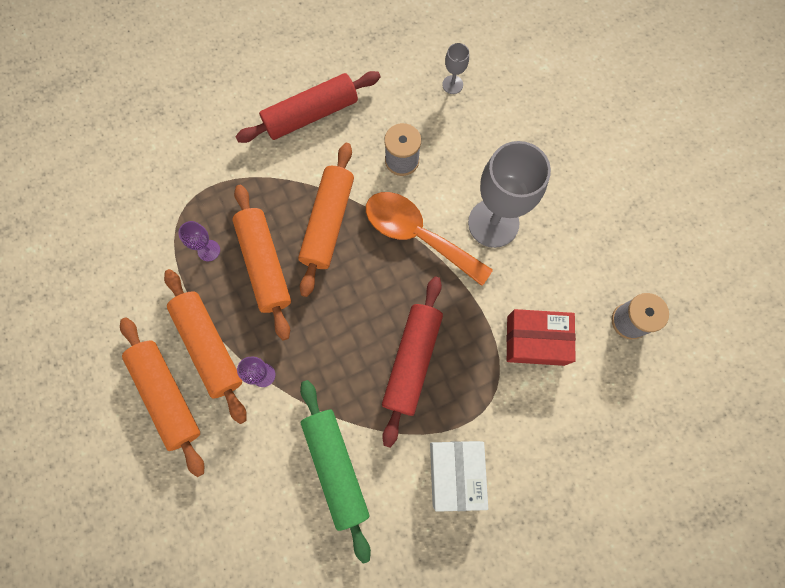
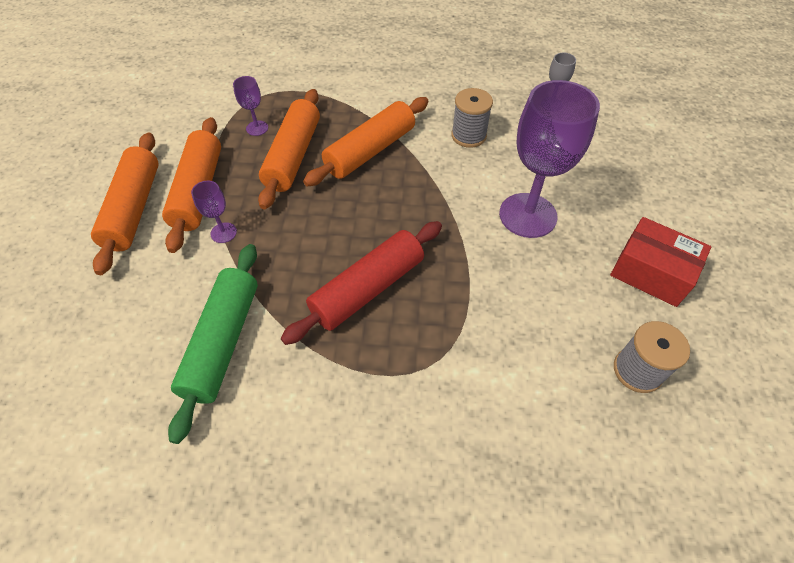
camera: 30 degrees right, 20 degrees down
(311, 114) = (411, 78): red rolling pin -> none
(417, 235) = (445, 193): orange spoon -> none
(456, 473) = (338, 418): white box -> none
(493, 223) = (528, 215): grey goblet -> purple goblet
(535, 340) = (512, 335): red box -> red box (651, 272)

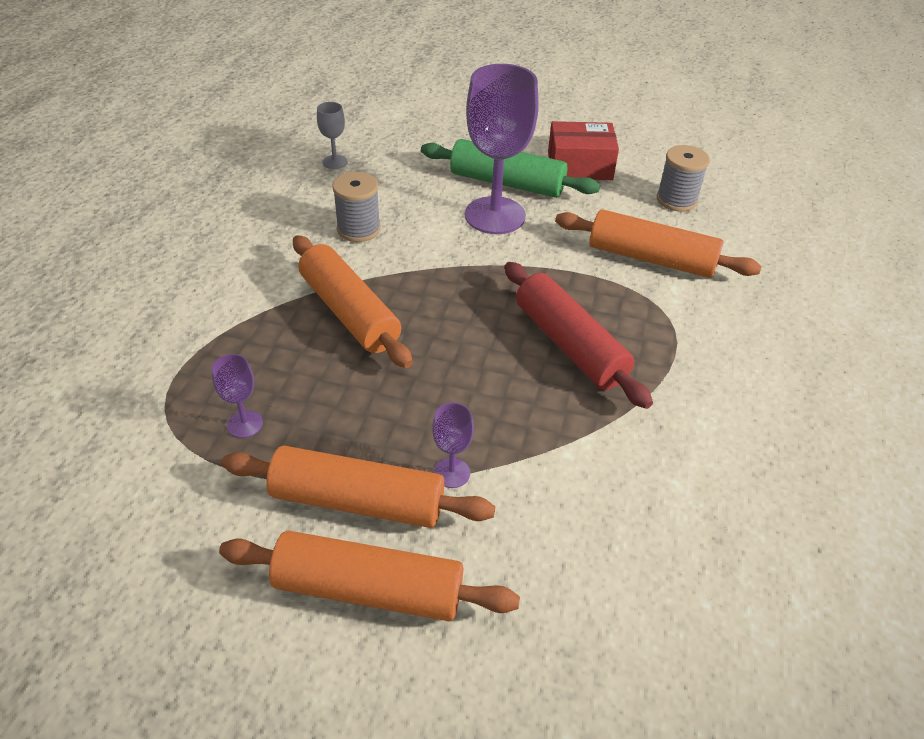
camera: 80 degrees left, 10 degrees down
(223, 342) = (629, 478): green rolling pin -> green rolling pin (507, 183)
(293, 156) = (326, 388): orange rolling pin -> orange rolling pin (651, 258)
(651, 272) = (579, 166): red box -> red box turned 45 degrees clockwise

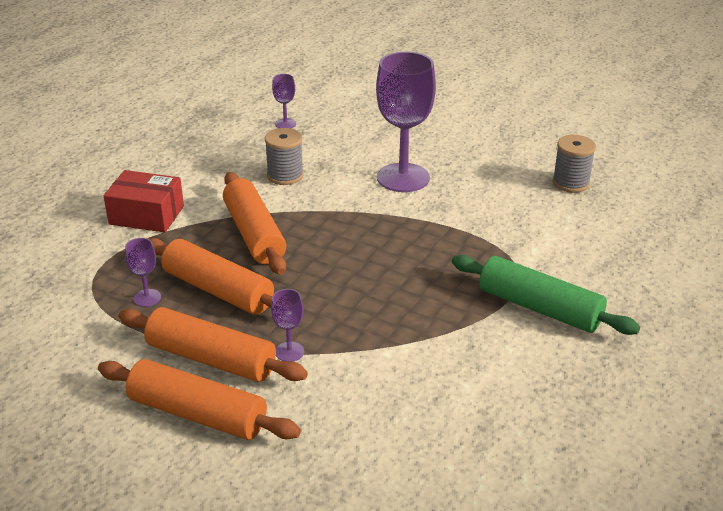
camera: 15 degrees right, 10 degrees down
(335, 162) = (285, 124): grey goblet -> purple goblet
(507, 183) = (424, 154): green rolling pin -> green rolling pin (539, 308)
(570, 345) = (423, 279): red rolling pin -> none
(579, 166) = (495, 147): red box -> red box (146, 215)
(651, 258) = (524, 225): orange rolling pin -> orange rolling pin (218, 290)

